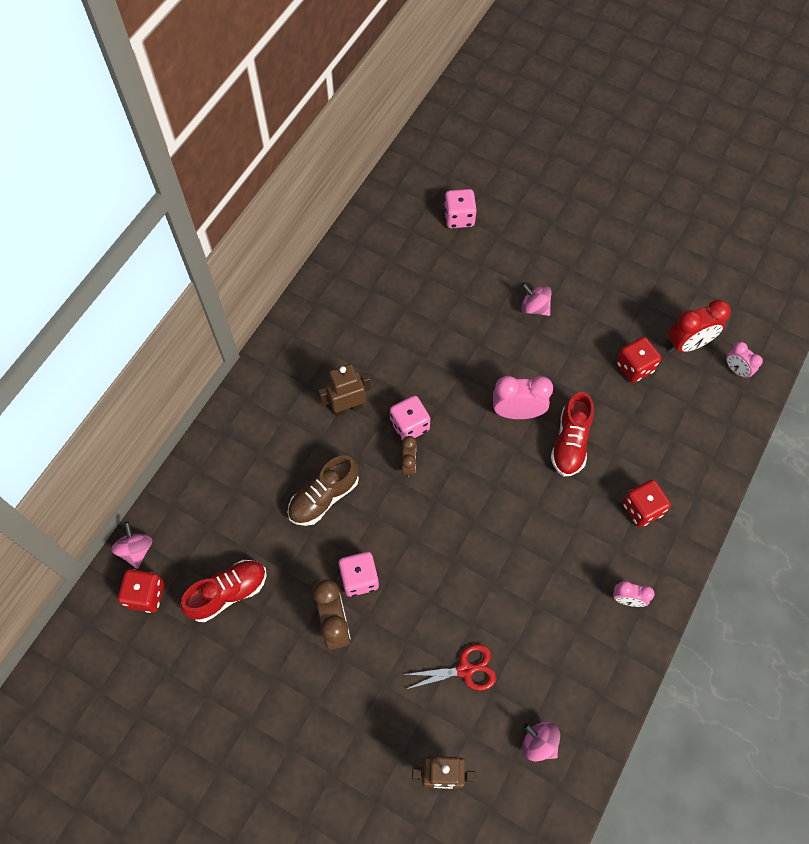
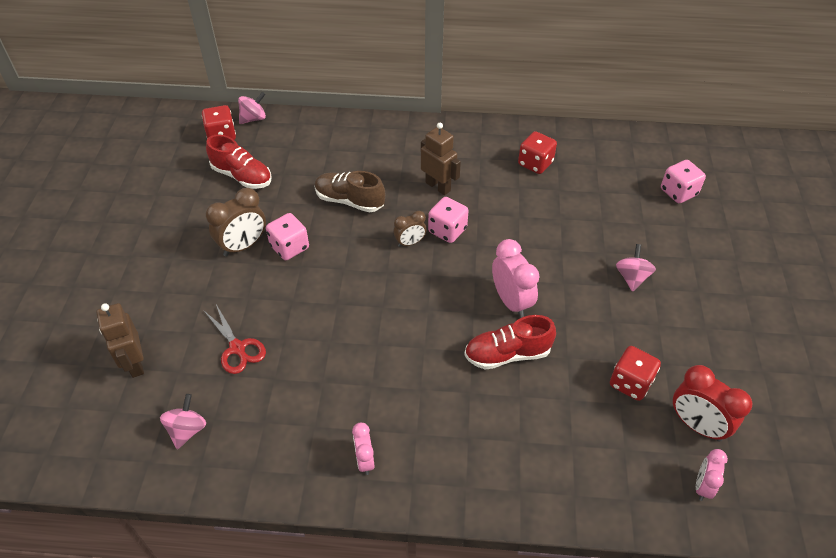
camera: 65 degrees right, 15 degrees down
(642, 509) = (472, 442): red dice -> red dice (535, 163)

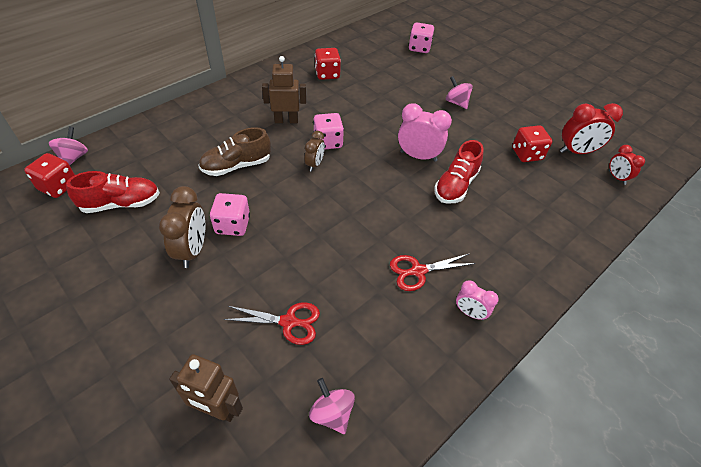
camera: 50 degrees left, 0 degrees up
(371, 394) = (418, 271): none -> red scissors
(702, 486) = (616, 177): pink clock -> red clock

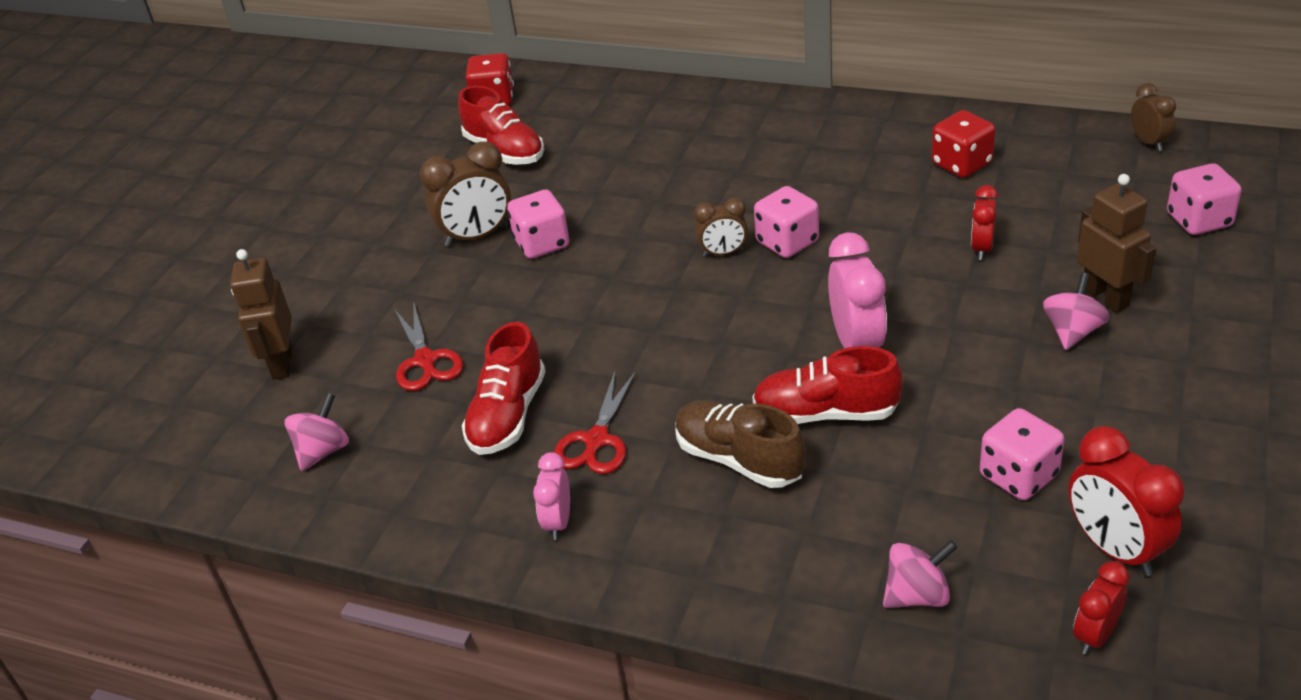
camera: 70 degrees right, 10 degrees down
(74, 158) = (546, 81): pink spinning top -> pink spinning top (917, 595)
(236, 166) = (650, 192): brown shoe -> brown shoe (739, 459)
(286, 120) = (793, 184): brown robot -> brown robot (1106, 297)
(364, 33) = (1148, 142): none -> brown clock
(370, 301) = (507, 415): none -> red shoe
(387, 97) = (981, 248): none -> red clock
(418, 271) = (597, 440): red scissors -> red scissors turned 120 degrees counterclockwise
(527, 154) = (1018, 476): red dice -> pink dice

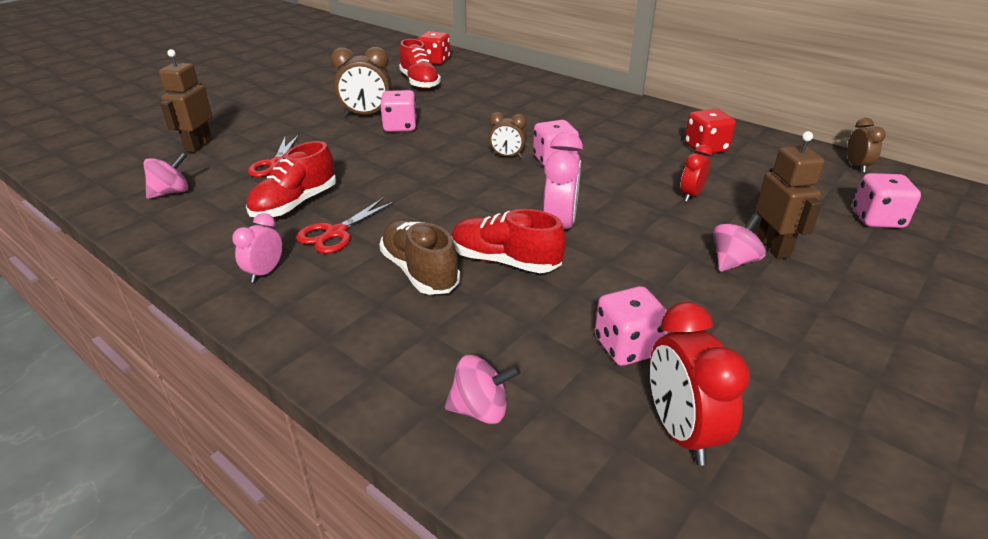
camera: 15 degrees right, 5 degrees down
(1095, 635) = (618, 502): red clock -> none

